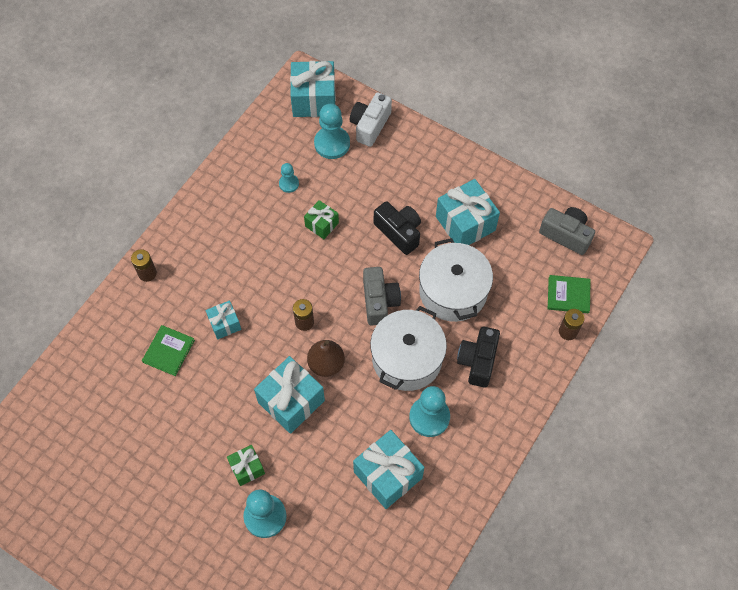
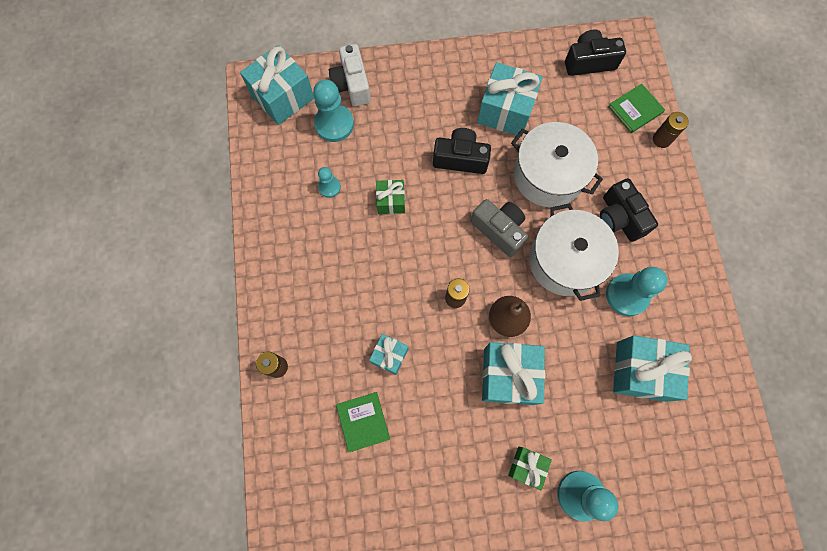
camera: 40 degrees left, 10 degrees up
(566, 235) = (589, 62): grey camera -> black camera

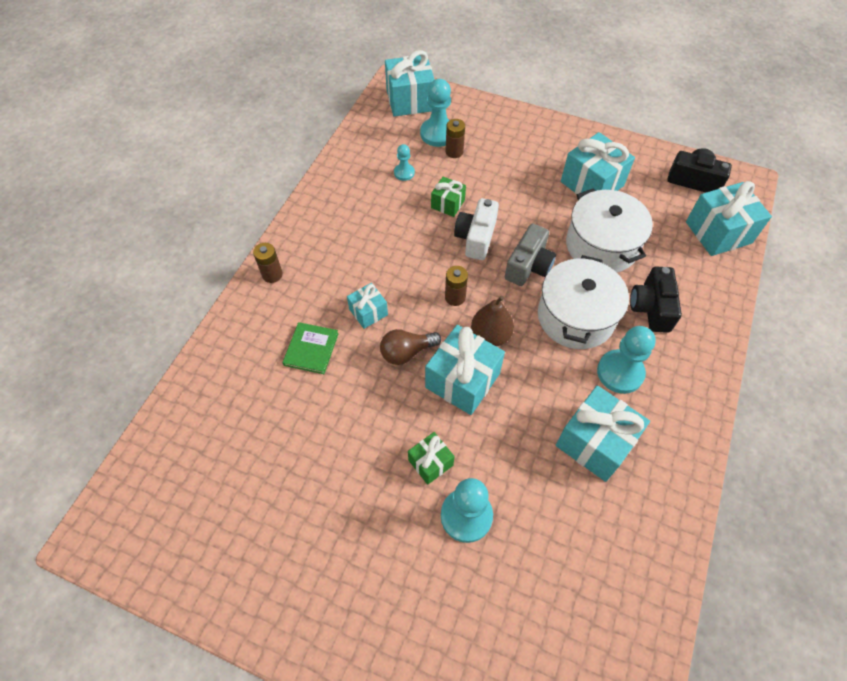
camera: 30 degrees right, 15 degrees down
(352, 85) = (471, 114): white camera -> white camera (476, 238)
(447, 376) = (407, 352): none -> brown light bulb
(460, 158) = (528, 200): black camera -> none
(499, 230) = (528, 266): grey camera -> grey camera turned 45 degrees clockwise
(635, 109) = (718, 232): green book -> turquoise gift
(661, 139) = (732, 266): brown battery -> brown battery (454, 152)

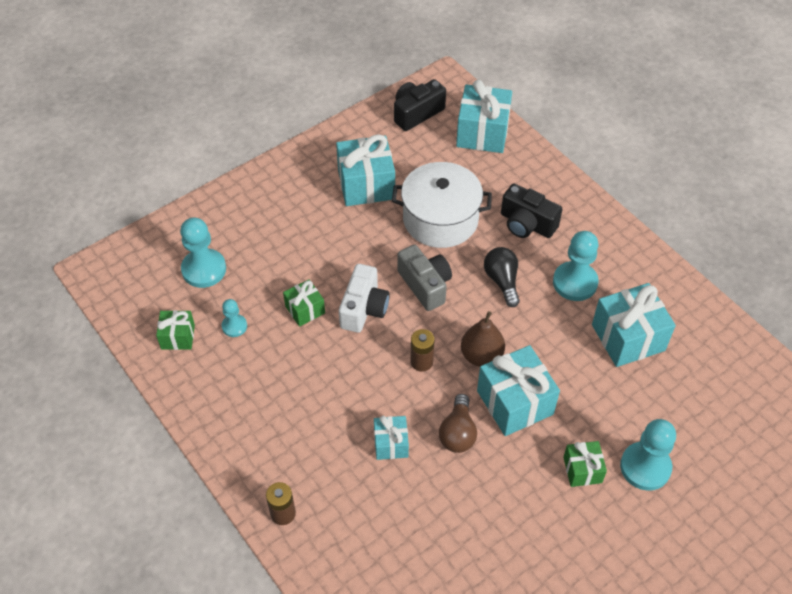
camera: 60 degrees left, 5 degrees down
(311, 349) = (403, 516): green book -> none
(374, 149) = (178, 337): none -> green gift
(410, 100) = (134, 269): turquoise gift -> none
(454, 152) = (240, 269): brown battery -> none
(476, 238) = (364, 308): white camera -> white camera turned 120 degrees counterclockwise
(576, 317) = (502, 281): white pot -> black light bulb

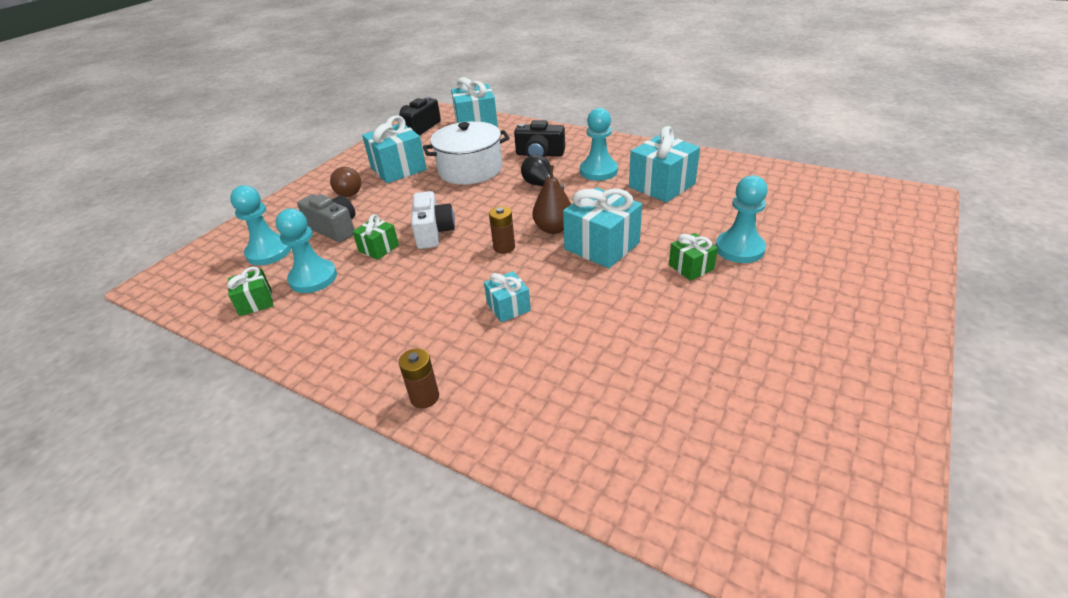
camera: 20 degrees left, 15 degrees down
(234, 326) = (313, 278): turquoise pawn -> turquoise pawn, size x1.82
(425, 285) = (479, 205): grey camera -> grey camera (334, 229)
(458, 433) = (566, 280): brown light bulb -> brown light bulb (349, 191)

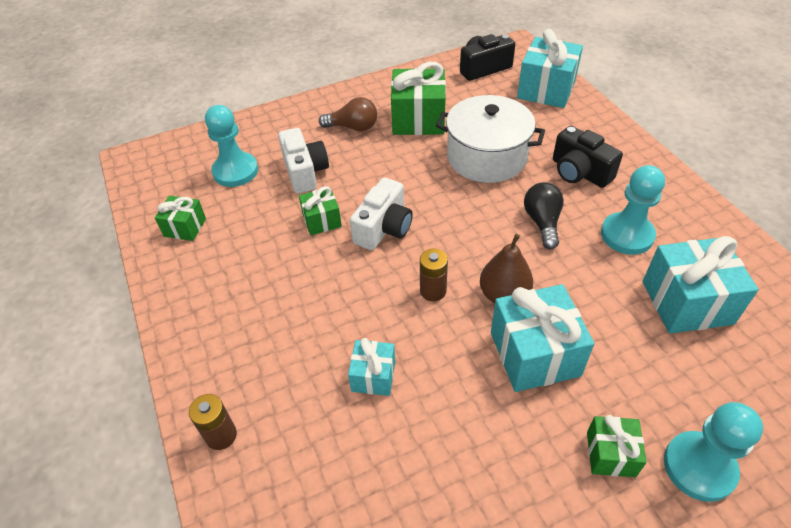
camera: 35 degrees right, 10 degrees up
(313, 278) = (244, 226): turquoise pawn -> none
(334, 229) = (305, 172): grey camera -> white camera
(349, 191) = (353, 127): brown light bulb -> brown light bulb turned 105 degrees counterclockwise
(398, 169) = (418, 119): turquoise gift -> green gift

